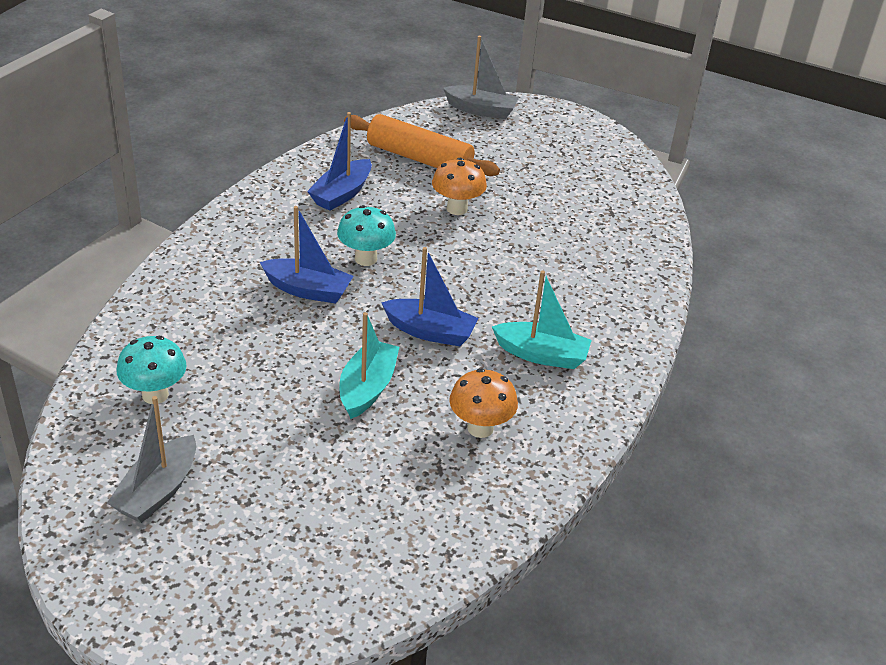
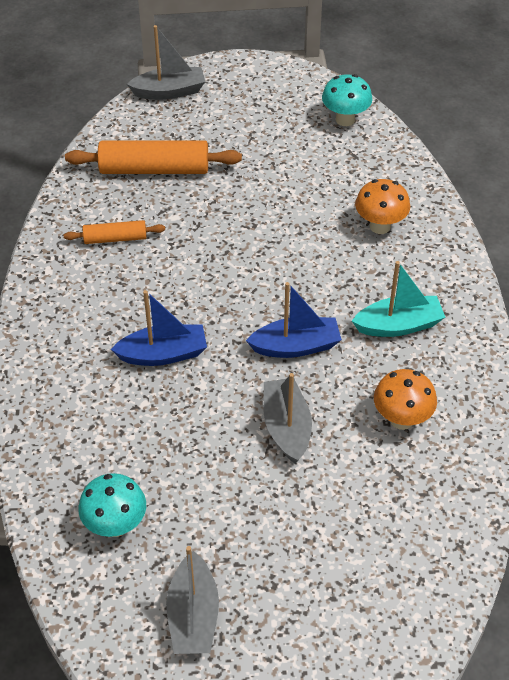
camera: 25 degrees left, 10 degrees up
(342, 194) = (115, 238): blue boat -> orange rolling pin
(365, 259) = (188, 298): turquoise mushroom -> turquoise mushroom (345, 120)
(367, 388) = (286, 427): turquoise boat -> grey boat
(457, 209) = (226, 209): orange mushroom -> orange mushroom (380, 226)

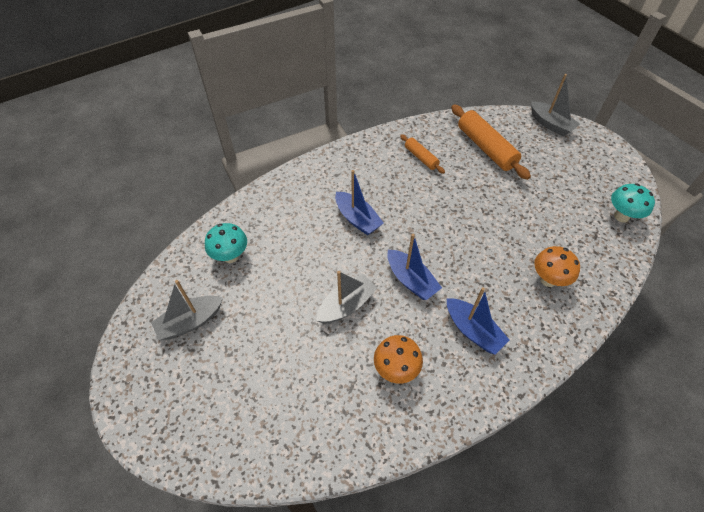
camera: 60 degrees right, 5 degrees up
(398, 325) = (473, 331): turquoise boat -> blue boat

